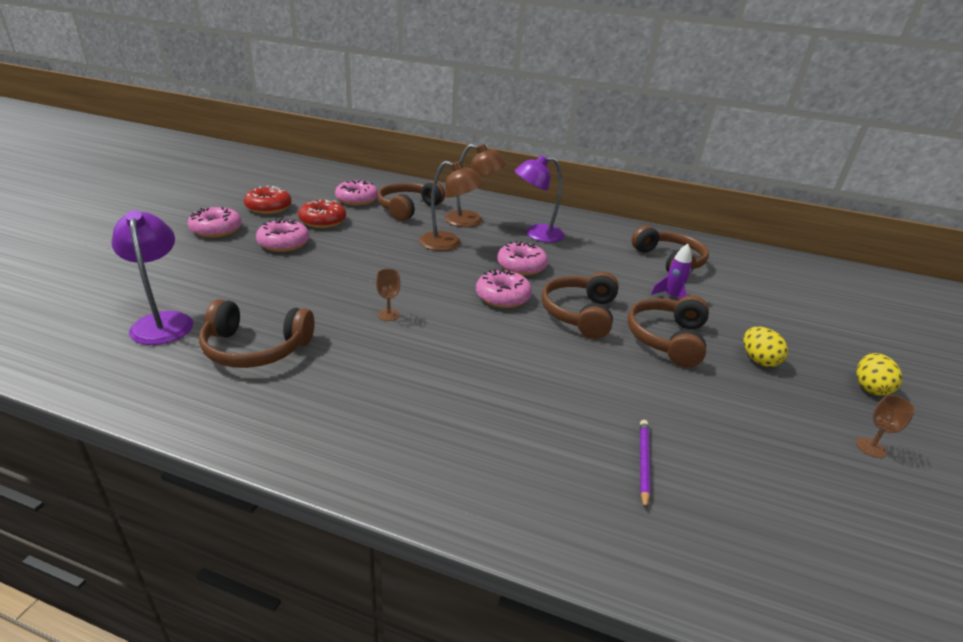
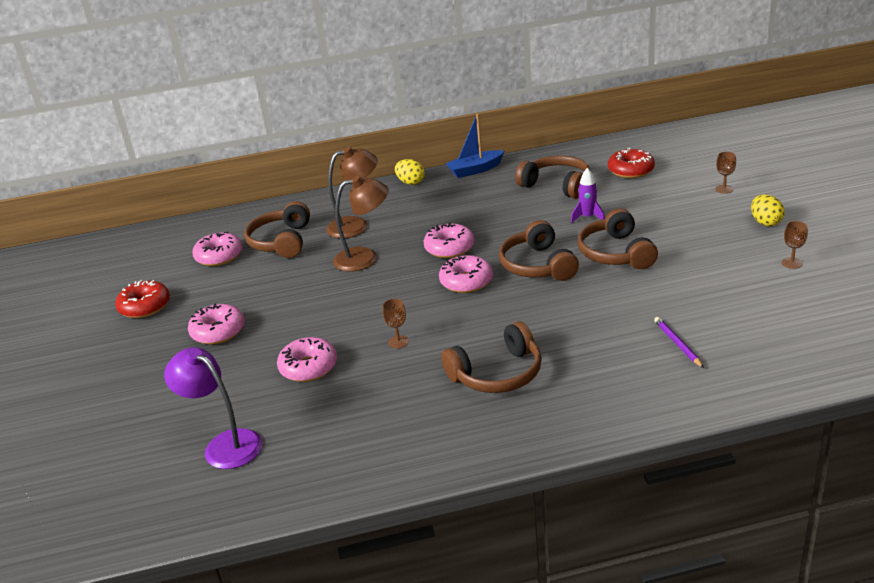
camera: 25 degrees left, 0 degrees up
(216, 230) = (131, 352): pink donut -> pink donut (308, 367)
(256, 348) = (333, 419): brown headphones -> brown headphones (497, 373)
(323, 221) = (220, 293): red donut -> red donut (631, 170)
(536, 234) = (427, 212): purple lamp -> none
(610, 223) = (475, 170): none -> blue boat
(758, 360) = (686, 238): yellow egg -> yellow egg (411, 182)
(843, 335) = (724, 189): none -> brown goblet

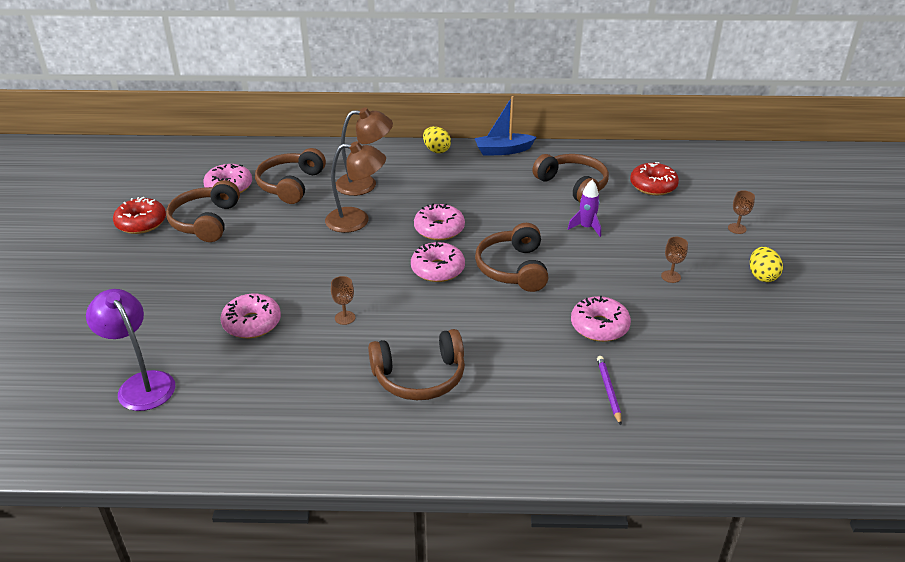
camera: 10 degrees right, 5 degrees up
(218, 332) = (191, 265): pink donut -> pink donut (599, 326)
(616, 253) = (595, 274): brown headphones -> brown headphones (206, 221)
(792, 263) = (767, 329): brown goblet -> brown goblet (670, 276)

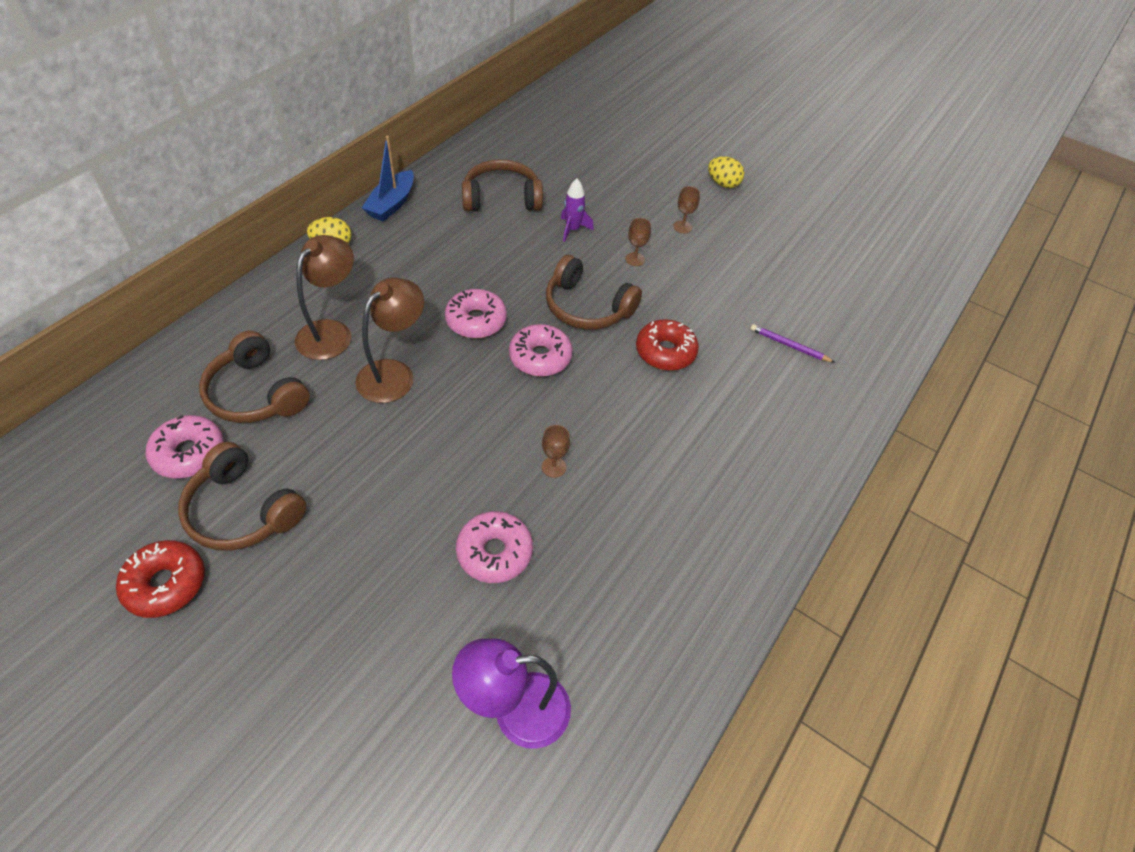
camera: 60 degrees left, 15 degrees up
(419, 376) = (686, 455): brown headphones -> none
(599, 326) = (710, 303): pink donut -> none
(653, 186) = (553, 157): red donut -> red donut (665, 352)
(737, 228) = (655, 156): brown goblet -> brown goblet (635, 259)

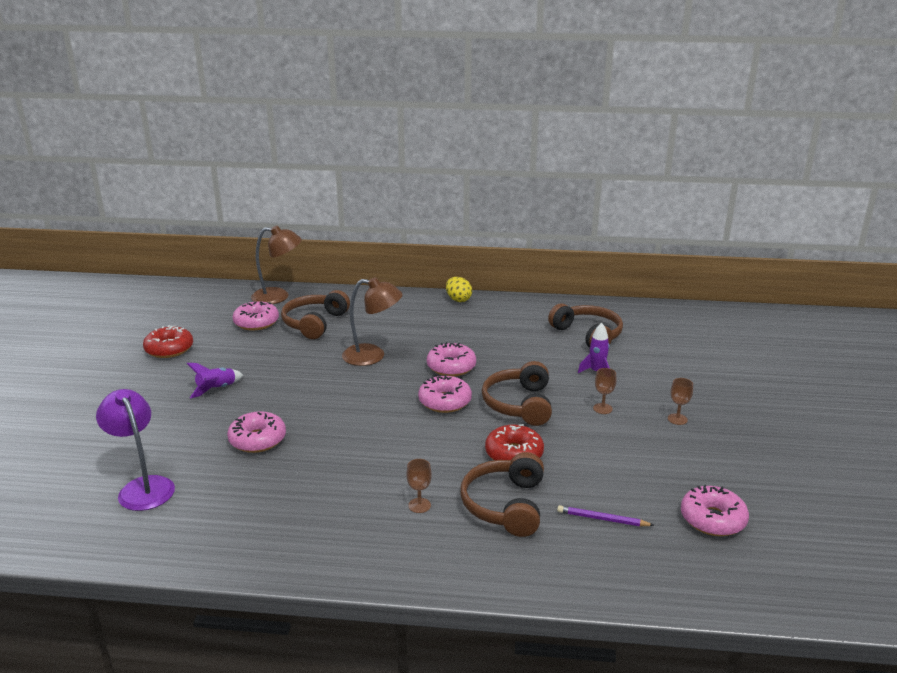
camera: 65 degrees right, 25 degrees down
(243, 510) = (229, 351): brown headphones -> brown headphones (505, 505)
(331, 332) = (385, 325): brown lamp -> brown lamp (278, 296)
(337, 558) = (216, 389): none -> purple rocket
(391, 204) = (523, 302): blue boat -> none
(554, 467) = (348, 439): brown goblet -> brown goblet (419, 505)
(723, 184) = (771, 423): yellow egg -> none
(789, 345) = (602, 519): purple pencil -> purple pencil turned 75 degrees counterclockwise
(821, 286) = (712, 519): none -> pink donut

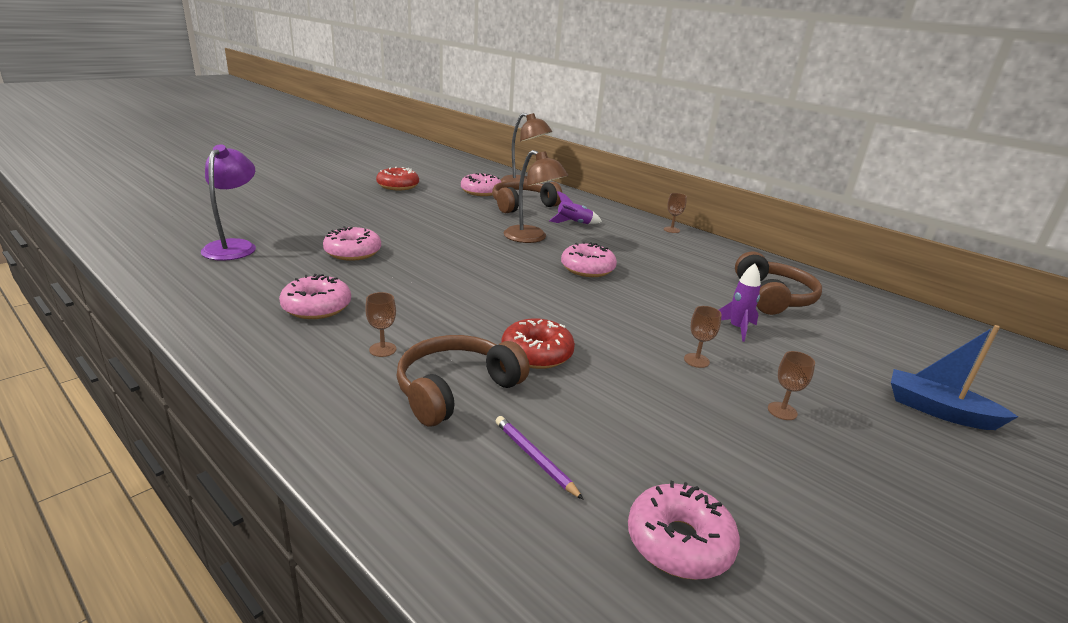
camera: 35 degrees right, 0 degrees up
(216, 389) = (384, 215): purple rocket -> purple rocket (574, 223)
(445, 402) = (539, 289): pink donut -> pink donut (317, 307)
(458, 299) = (671, 230): yellow egg -> brown goblet
(519, 404) = (608, 319): brown headphones -> none
(739, 378) = (938, 410): none -> blue boat

